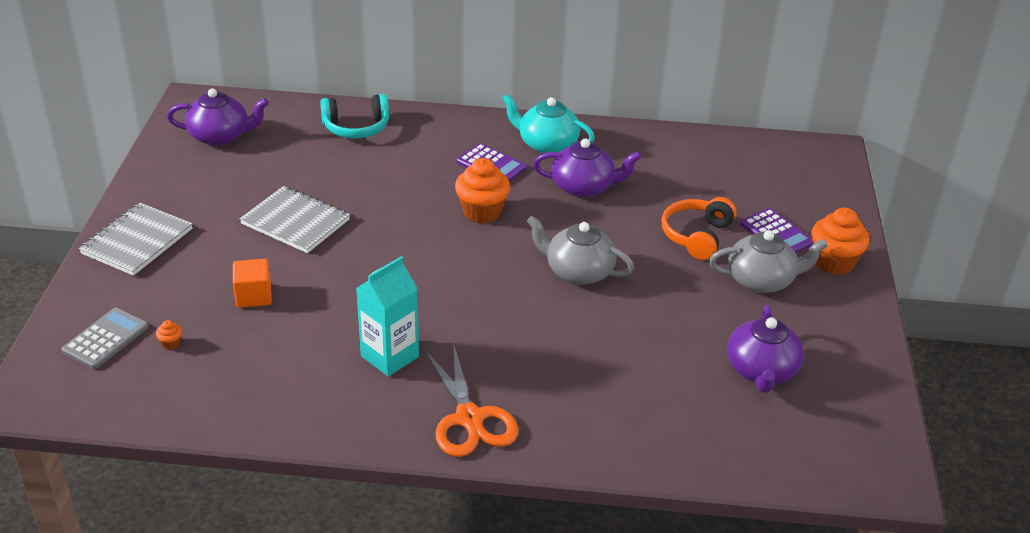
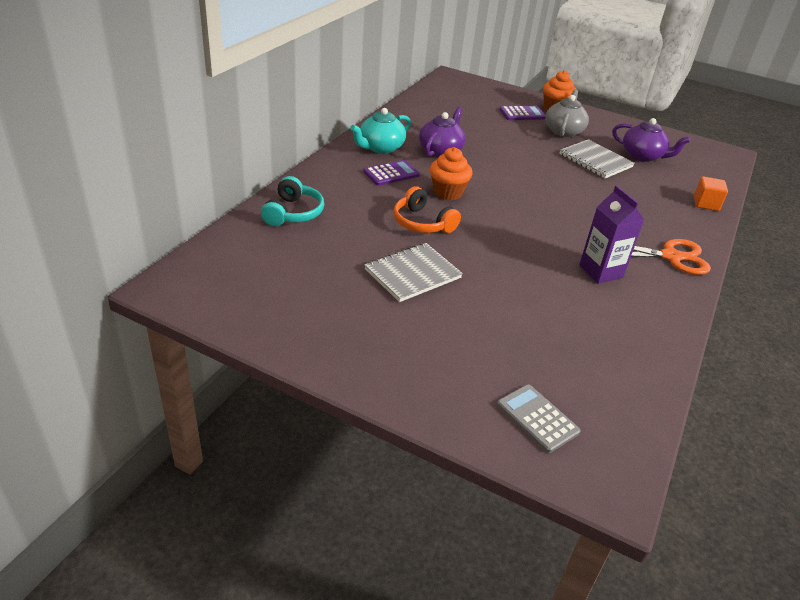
camera: 70 degrees left, 0 degrees up
(137, 241) = (391, 371): grey notebook -> grey notebook (595, 161)
(171, 343) = (556, 377): orange cupcake -> none
(220, 136) = (245, 284): purple teapot -> none
(254, 296) = (506, 318): orange cube -> orange cube (706, 203)
(390, 356) = (600, 271): turquoise carton -> purple carton
(578, 271) = (532, 179): grey teapot -> none
(696, 236) = (513, 134): orange headphones -> orange headphones (422, 223)

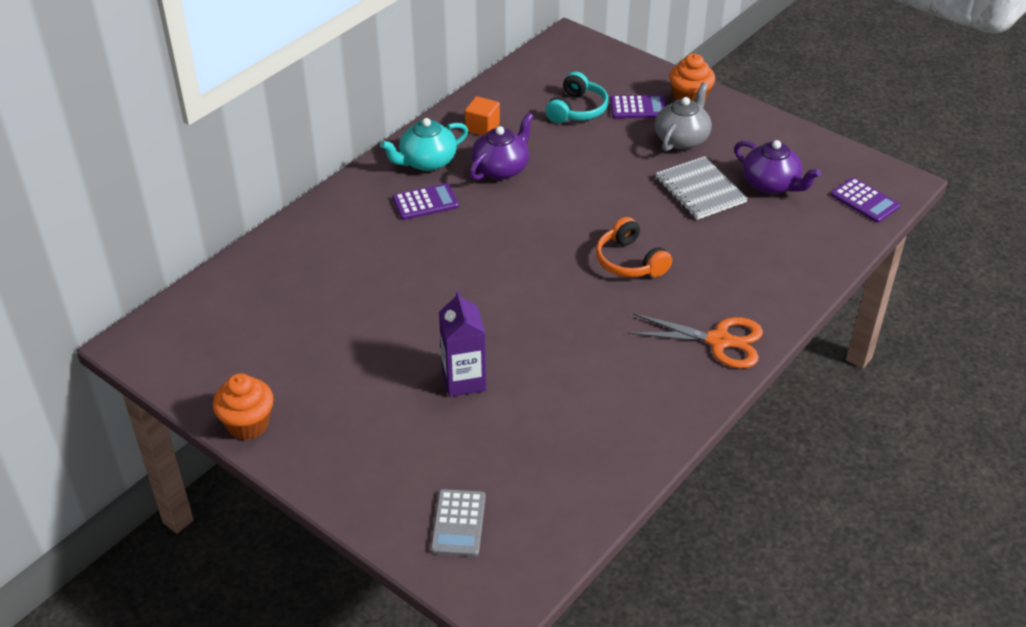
camera: 15 degrees right, 5 degrees up
(293, 213) = (292, 255): turquoise headphones -> turquoise headphones (577, 110)
(412, 274) = (397, 344): grey notebook -> none
(422, 223) = (435, 276): orange headphones -> orange headphones (629, 261)
(447, 192) = (483, 234): orange cupcake -> orange cupcake (248, 424)
(537, 418) = (458, 523): grey calculator -> grey calculator turned 150 degrees counterclockwise
(600, 271) = (619, 355): purple carton -> purple carton (464, 380)
(706, 203) = (814, 265): orange cube -> orange cube (482, 127)
(712, 164) = (864, 201): none -> purple calculator

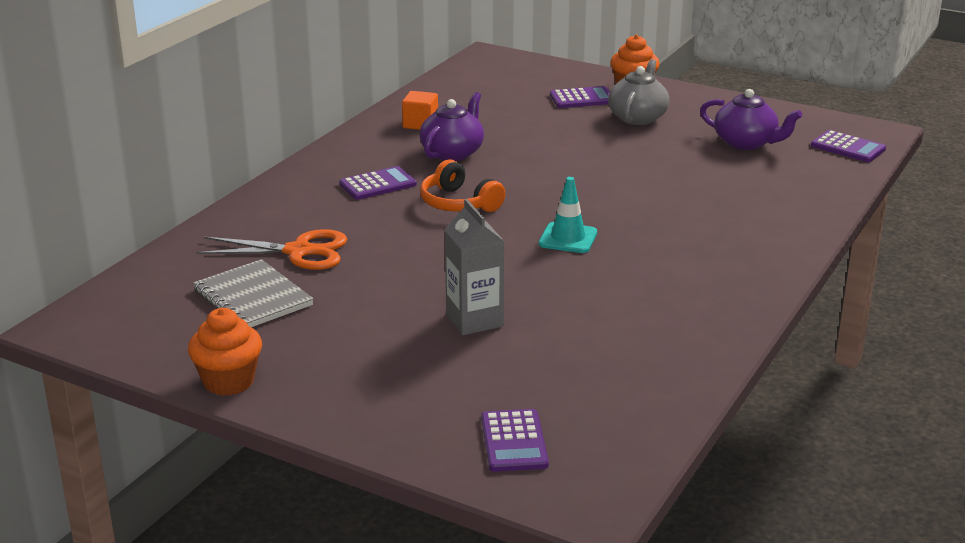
camera: 10 degrees left, 15 degrees down
(427, 162) = (368, 154): turquoise teapot -> none
(458, 523) = (514, 441): grey calculator -> purple calculator
(464, 380) = (474, 320): purple carton -> grey carton
(571, 290) = (568, 238): none -> turquoise traffic cone
(577, 110) = (518, 104): turquoise headphones -> none
(629, 261) = (622, 211): orange headphones -> orange headphones (458, 203)
(700, 190) = (674, 153): grey notebook -> grey notebook (253, 298)
(719, 341) = (746, 263): orange scissors -> orange scissors (299, 251)

